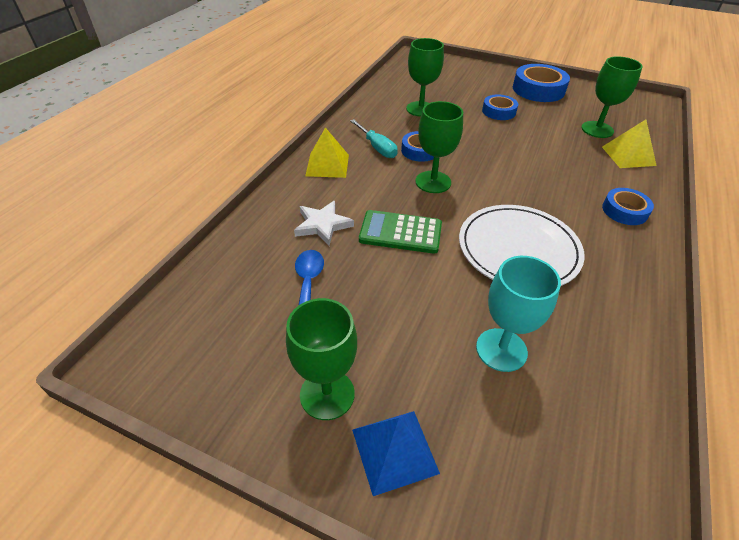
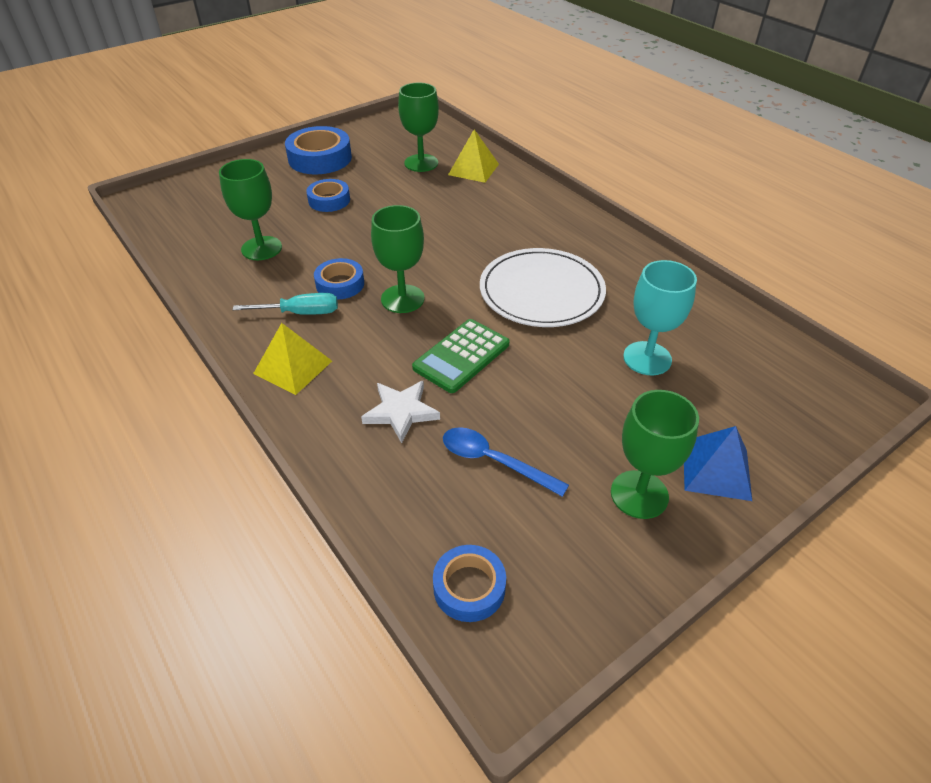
camera: 60 degrees left, 0 degrees up
(624, 211) = (539, 211): blue tape -> blue tape (469, 587)

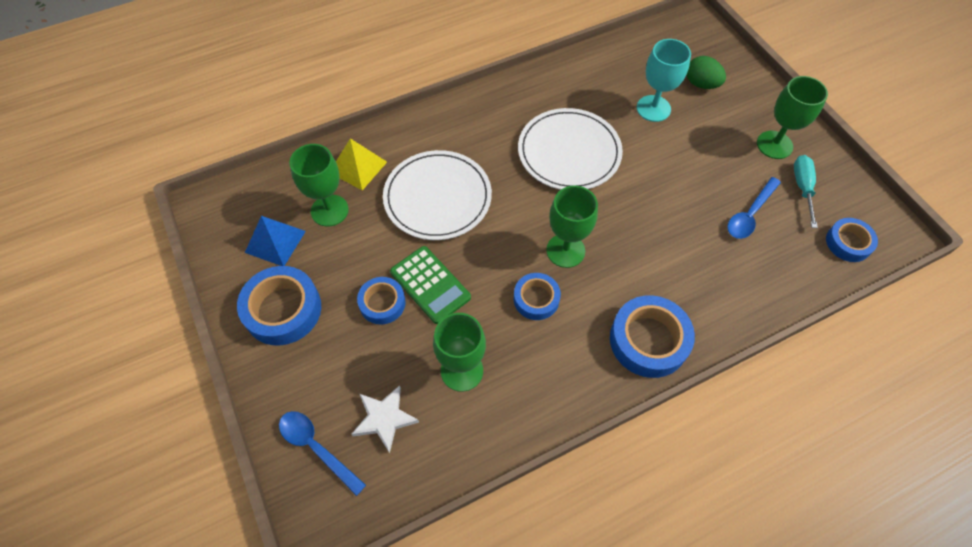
camera: 80 degrees left, 15 degrees up
(199, 190) = (316, 448): none -> blue spoon
(292, 367) = (648, 340): yellow pyramid -> blue tape
(301, 313) = (575, 333): turquoise screwdriver -> turquoise screwdriver (802, 187)
(401, 412) = (703, 265): white star -> white star (384, 418)
(451, 214) = (437, 197): none -> white plate
(461, 356) = (643, 218): green calculator -> green calculator (430, 285)
(716, 470) = (754, 103): blue pyramid -> blue pyramid (275, 241)
(722, 406) = (701, 84): none -> green egg

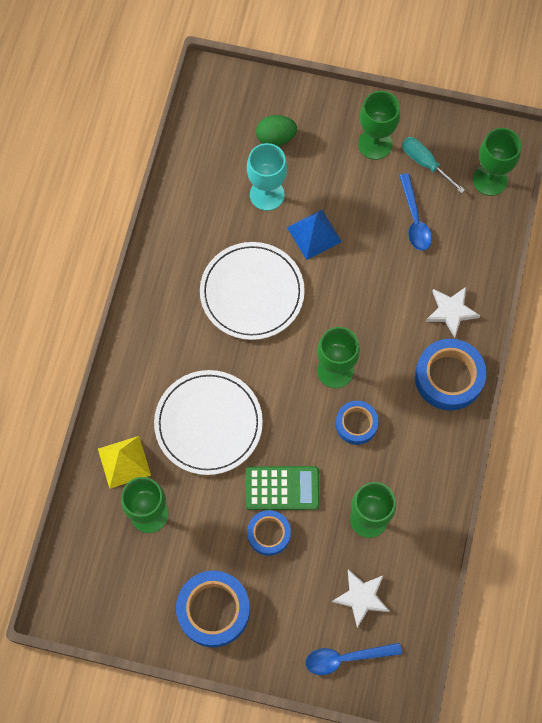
camera: 50 degrees left, 10 degrees up
(275, 241) = (144, 575): blue pyramid -> blue pyramid (314, 234)
(706, 298) = (451, 311): none -> white star
(848, 243) = (490, 180): blue tape -> green goblet

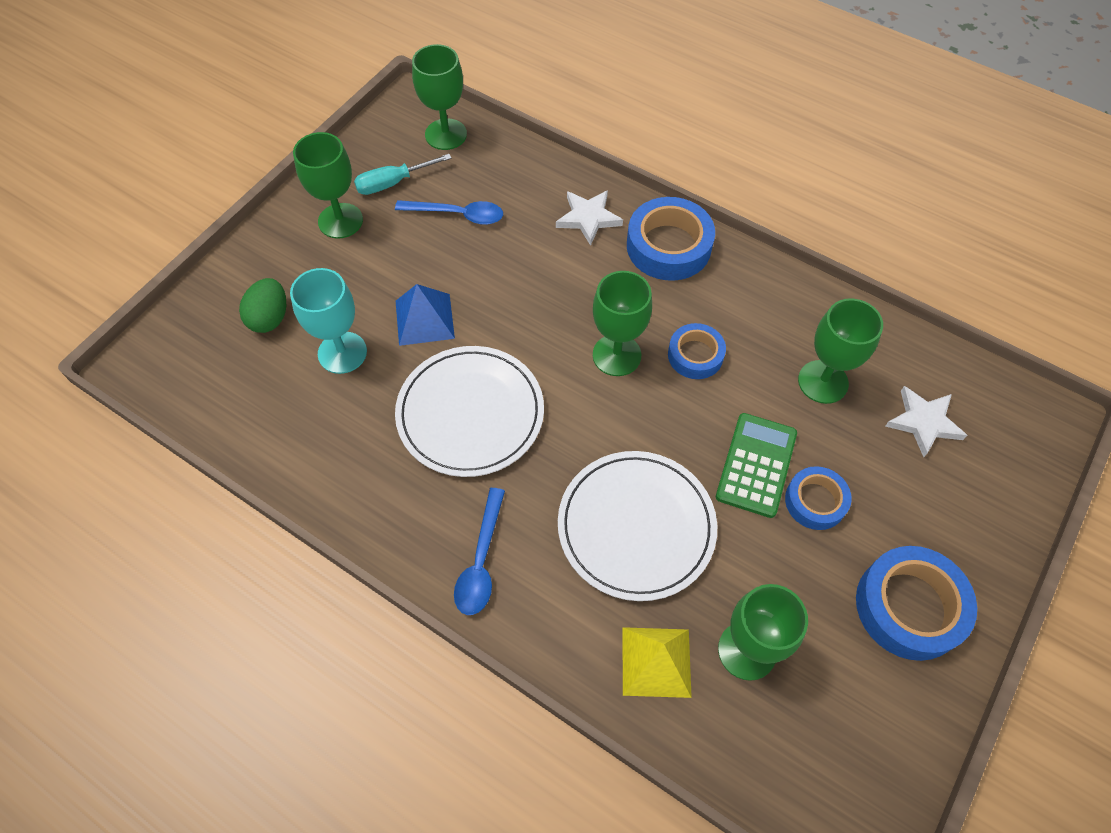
camera: 70 degrees left, 10 degrees down
(346, 658) = (1001, 465): blue spoon -> blue spoon (481, 561)

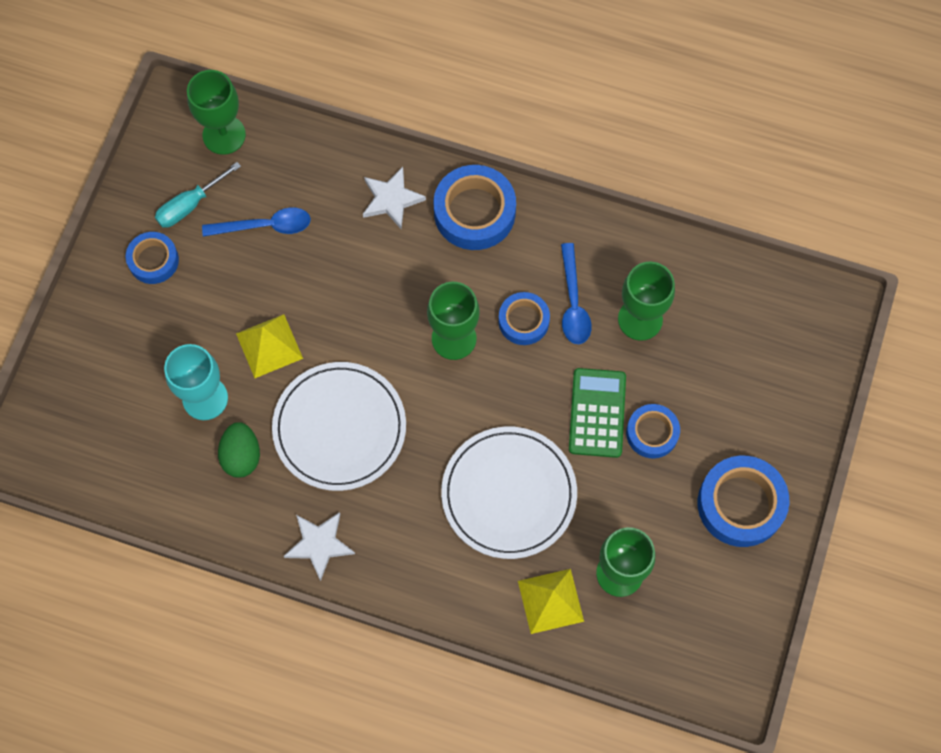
camera: 15 degrees left, 10 degrees up
(270, 318) = (125, 380): green egg -> green egg (241, 456)
(340, 221) = (153, 260): green goblet -> blue tape
(424, 319) = (269, 345): blue pyramid -> yellow pyramid
(481, 561) = (388, 557): blue spoon -> blue spoon (573, 303)
(923, 422) = (731, 337): white star -> white star (319, 544)

